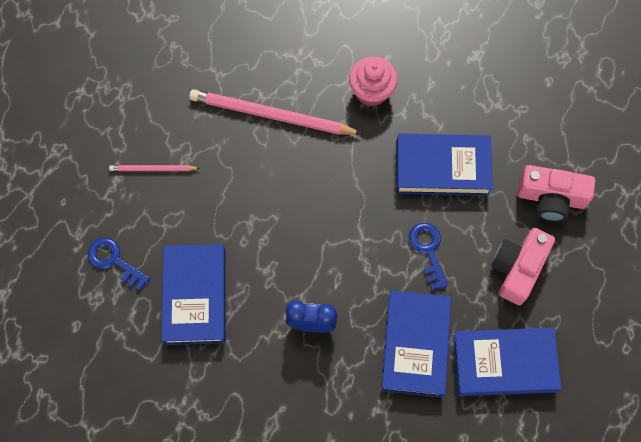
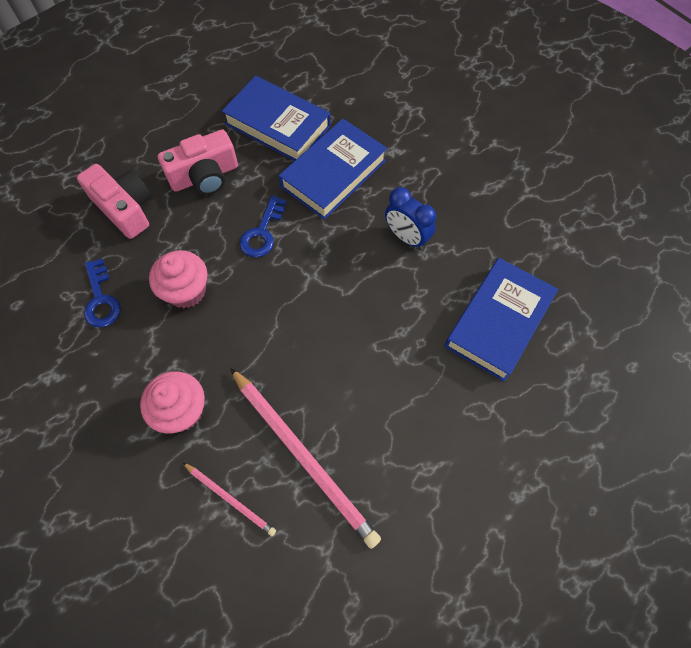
camera: 145 degrees left, 5 degrees down
(114, 261) = (564, 406): blue key -> blue key (101, 299)
(153, 169) = (471, 481): pink pencil -> pink pencil (230, 499)
(442, 167) = (186, 291): blue book -> pink cupcake

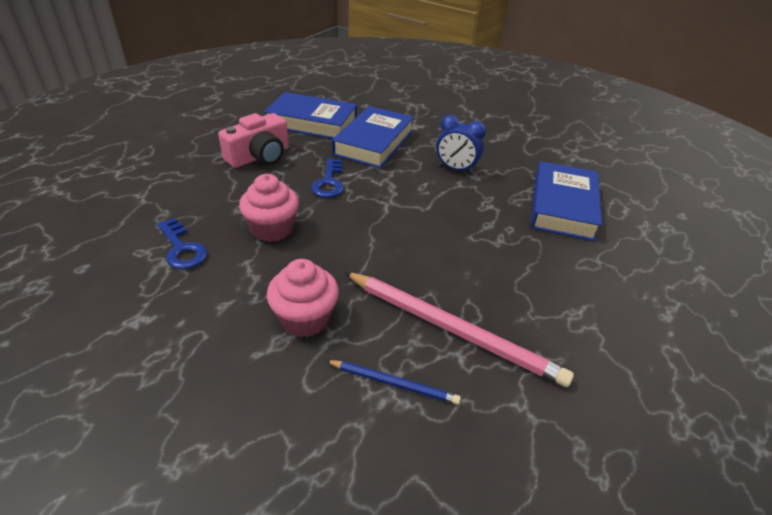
camera: 20 degrees left, 25 degrees down
(124, 208) = (187, 184): pink camera -> none
(230, 499) = (394, 383): pink pencil -> blue pencil

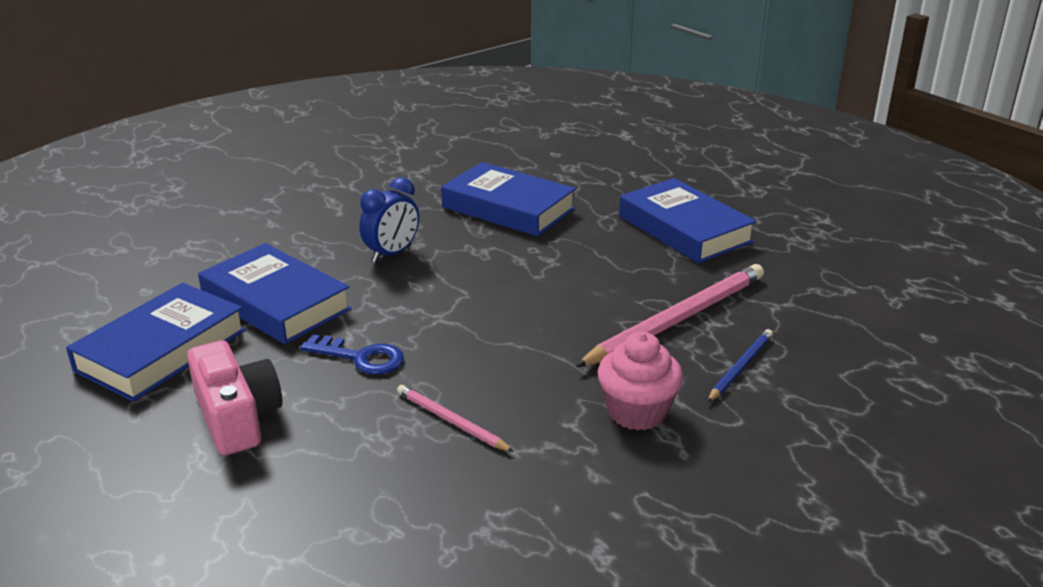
camera: 70 degrees left, 10 degrees down
(182, 248) = (458, 511): blue key -> none
(272, 229) = (451, 421): pink cupcake -> pink pencil
(620, 317) = (684, 229): none -> blue book

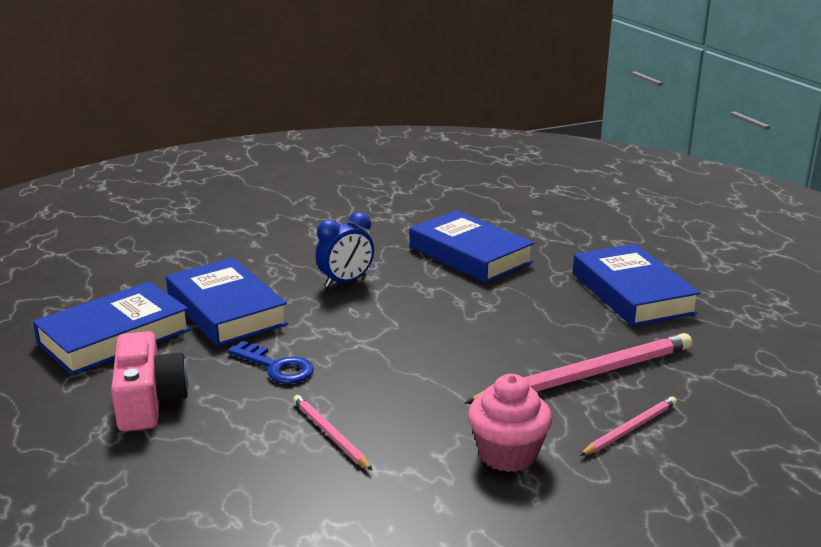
camera: 15 degrees right, 5 degrees down
(740, 367) = (630, 429): blue pencil -> pink pencil

